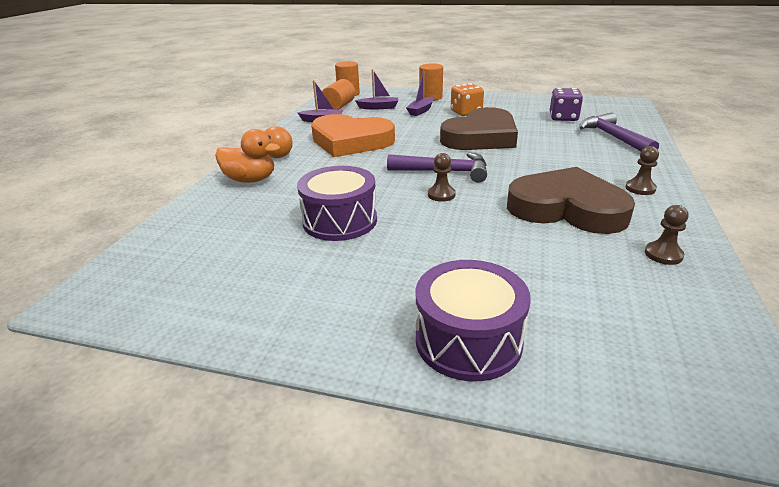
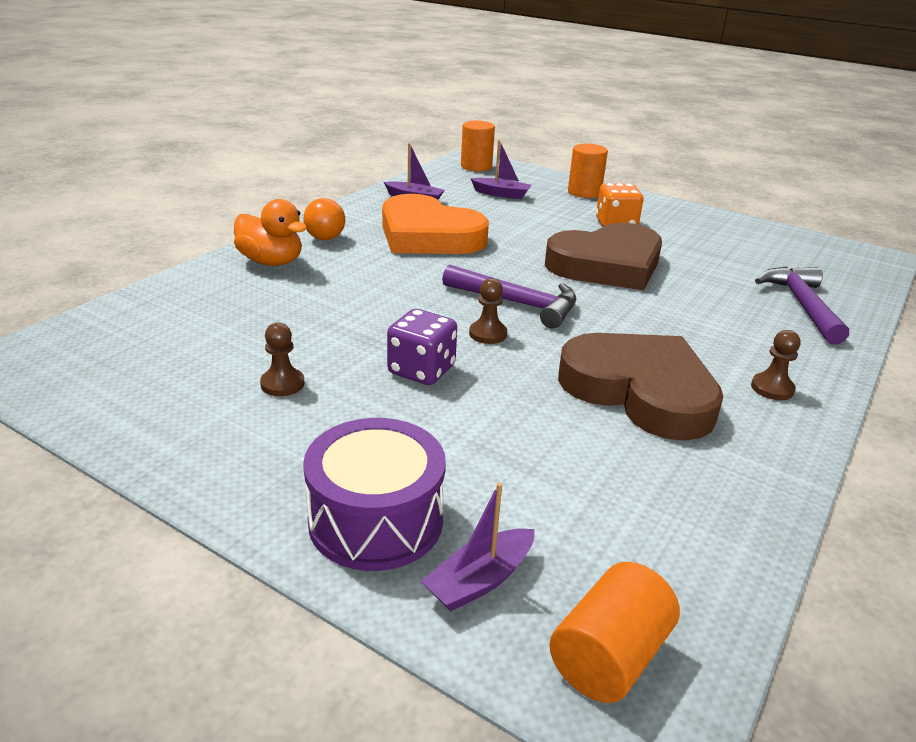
camera: 15 degrees right, 0 degrees up
(339, 107) = (450, 183): orange cylinder -> orange cylinder (609, 656)
(340, 221) = (337, 338): purple drum -> none
(421, 111) = (555, 210): purple boat -> purple boat (480, 580)
(563, 118) = (752, 260): purple dice -> purple dice (421, 370)
(663, 254) = (719, 485): brown pawn -> brown pawn (282, 384)

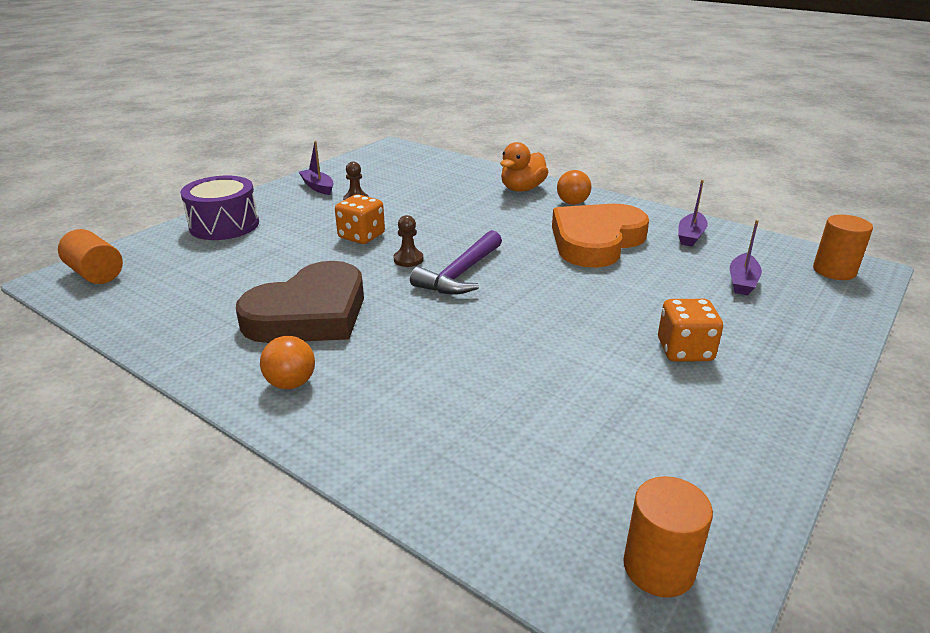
camera: 95 degrees right, 0 degrees up
(421, 370) = (361, 236): purple dice -> orange dice
(480, 580) = (166, 247): purple boat -> purple boat (318, 187)
(584, 192) = (797, 340): orange cylinder -> orange cylinder (658, 567)
(607, 265) = (554, 328): brown heart -> none
(772, 388) = (291, 383): brown pawn -> orange ball
(802, 305) = (463, 460): purple hammer -> none

